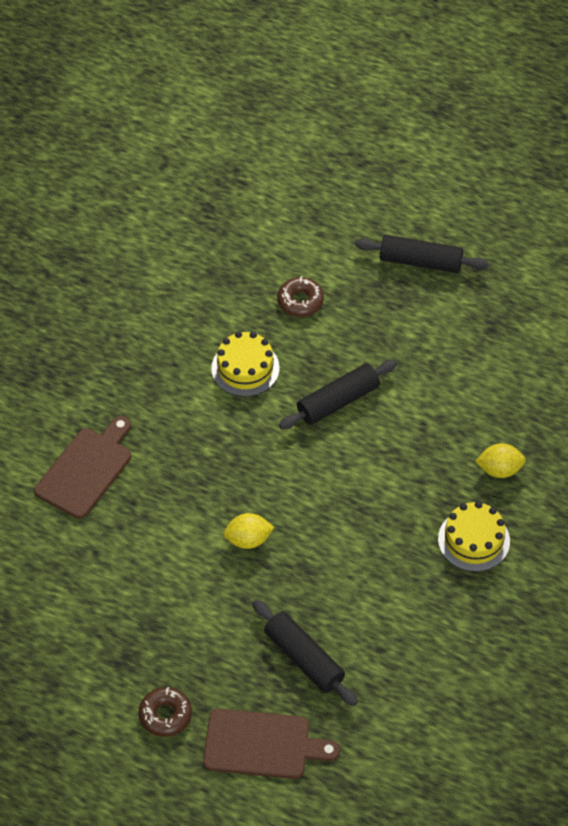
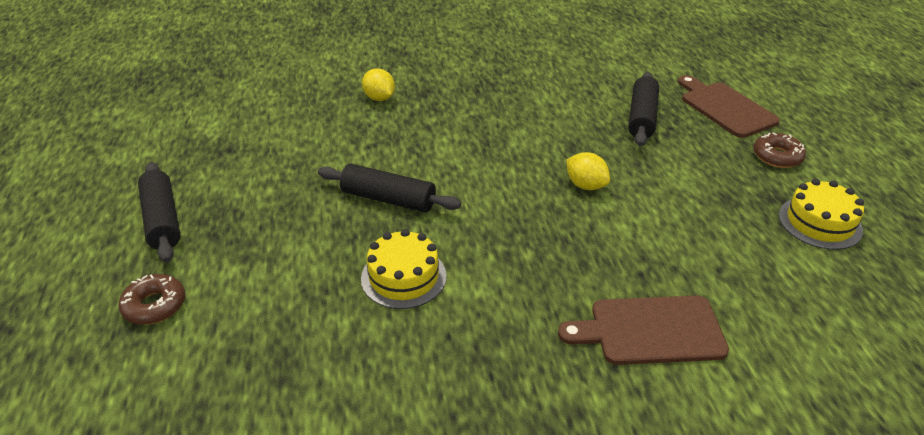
camera: 125 degrees left, 15 degrees down
(300, 301) = (277, 279): brown donut -> brown donut (154, 305)
(473, 540) = (455, 88): yellow cake -> yellow cake (819, 222)

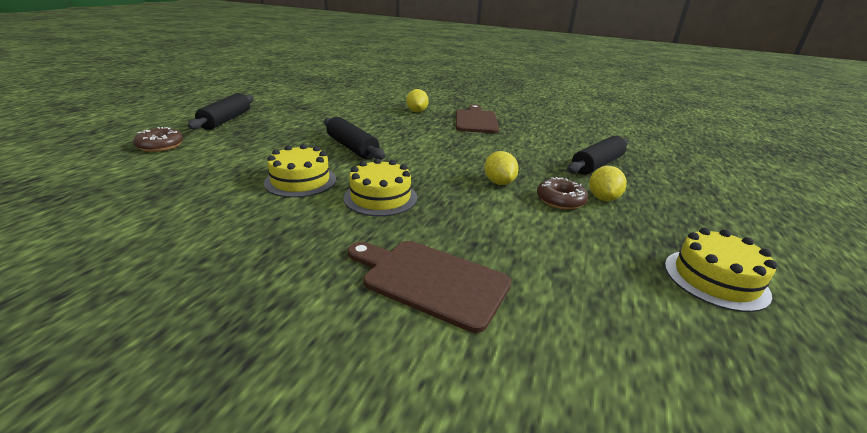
camera: 30 degrees right, 10 degrees down
(507, 260) = (380, 197): none -> yellow cake
(684, 165) = (603, 198): none -> yellow lemon
(725, 108) = (686, 180): brown cutting board -> brown cutting board (476, 120)
(777, 156) = (711, 221): brown donut -> brown donut (560, 200)

